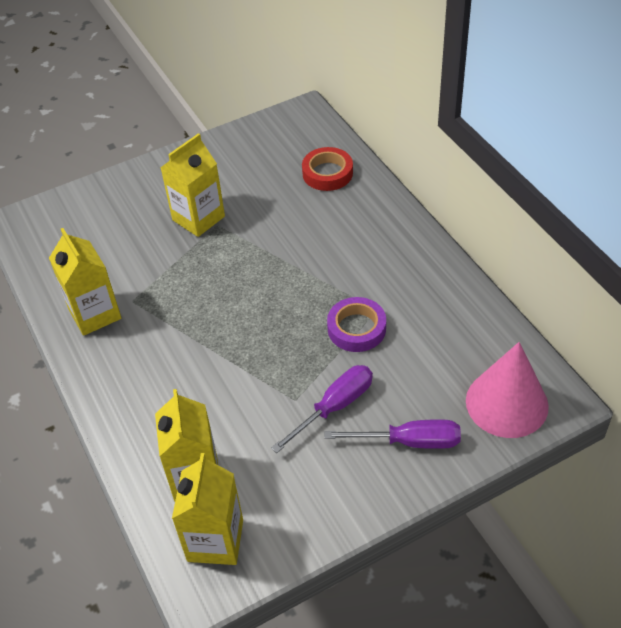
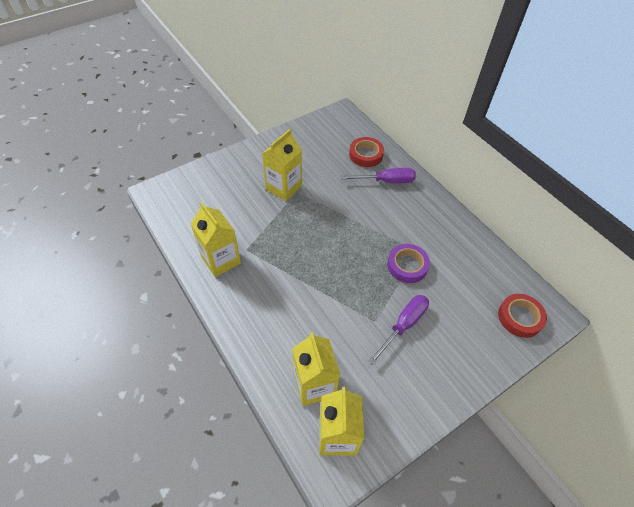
camera: 10 degrees left, 5 degrees up
(409, 441) = (460, 349): purple screwdriver -> purple screwdriver (386, 181)
(506, 403) = (520, 317): pink cone -> red tape

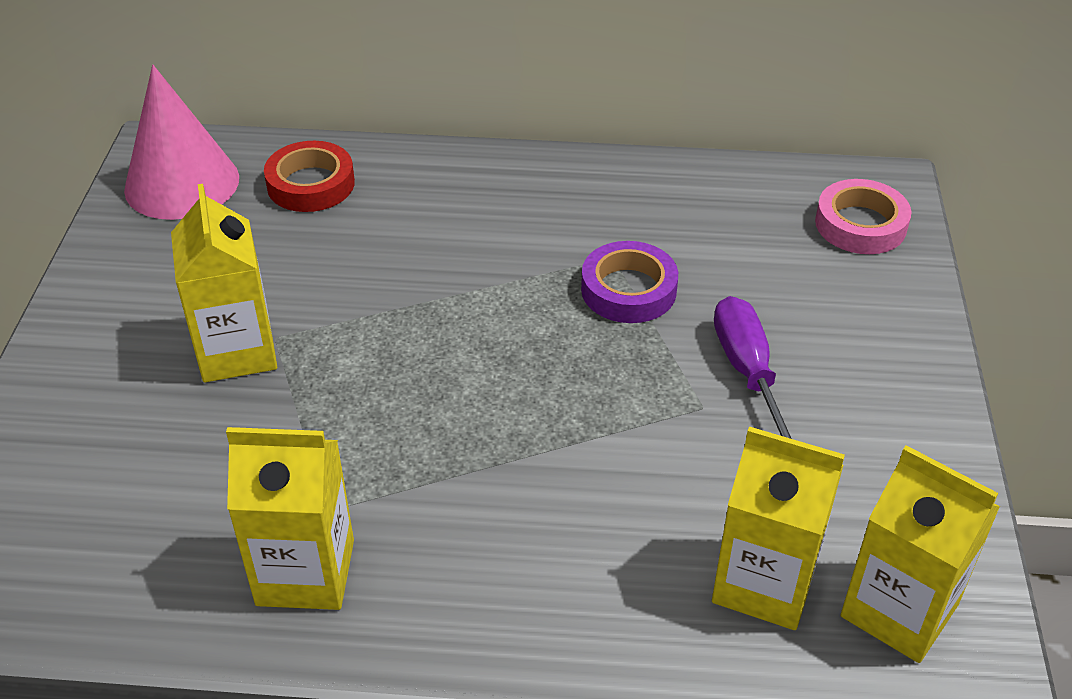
camera: 50 degrees left, 10 degrees down
(334, 127) = (182, 183): none -> pink cone
(386, 181) = (409, 197): purple screwdriver -> none
(520, 317) = (860, 224): red tape -> pink tape

